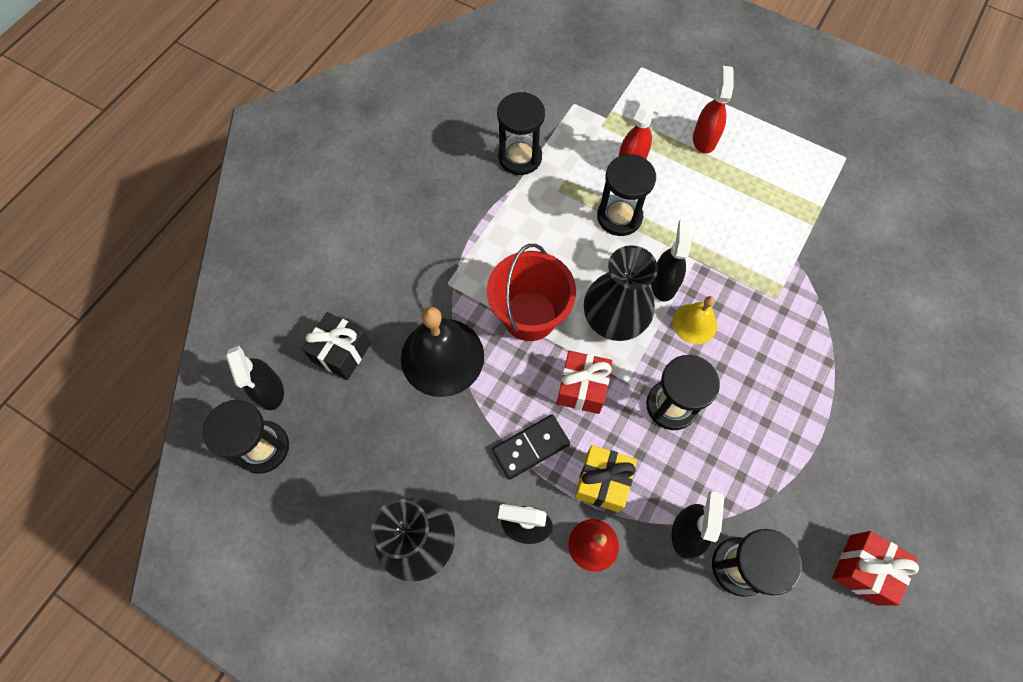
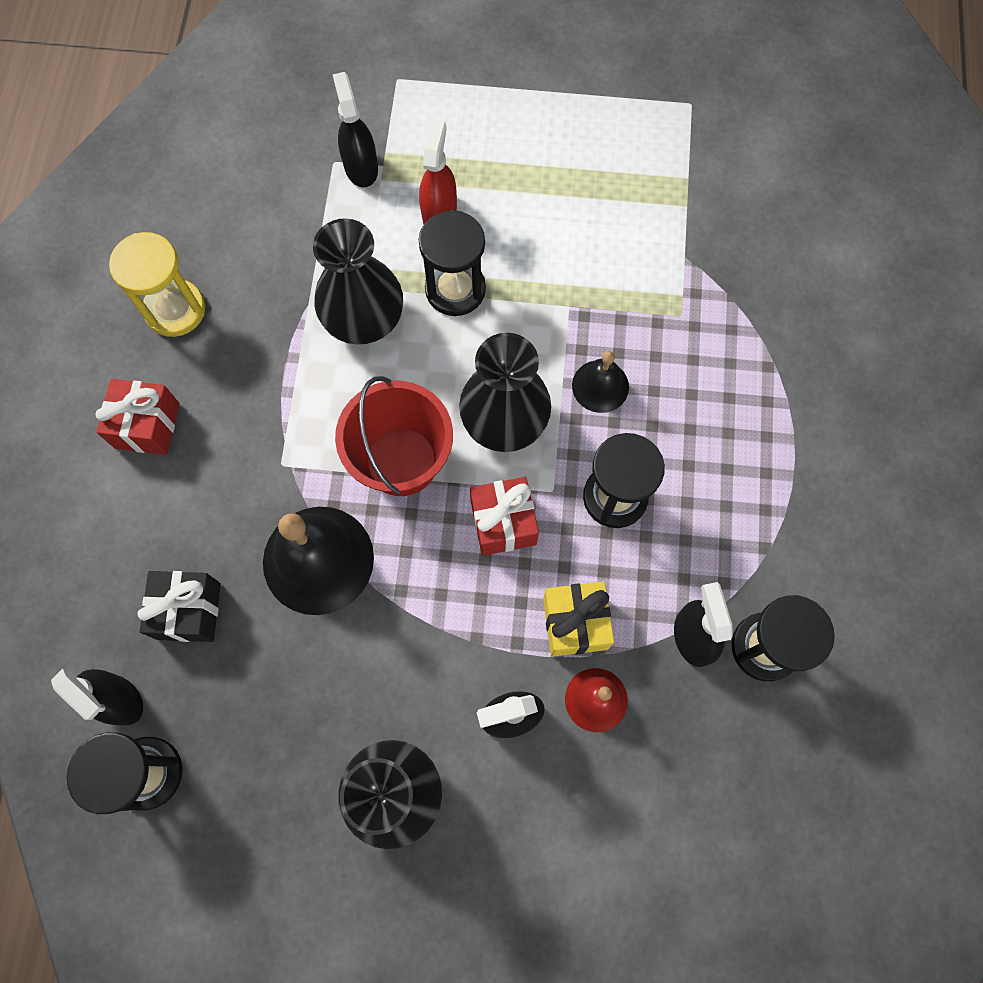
camera: 25 degrees left, 5 degrees up
(426, 156) = (175, 310): none -> yellow hourglass
(520, 157) = (297, 262): black hourglass -> none
(531, 447) = (475, 621): black domino -> none
(547, 211) = (364, 319): none -> black vase
(664, 283) = (544, 351): black spray bottle -> black spray bottle (361, 167)
(694, 323) = (600, 386): yellow bell -> black bell
(704, 139) = (515, 146): red spray bottle -> none
(863, 569) = (894, 587): red gift -> red gift (147, 425)

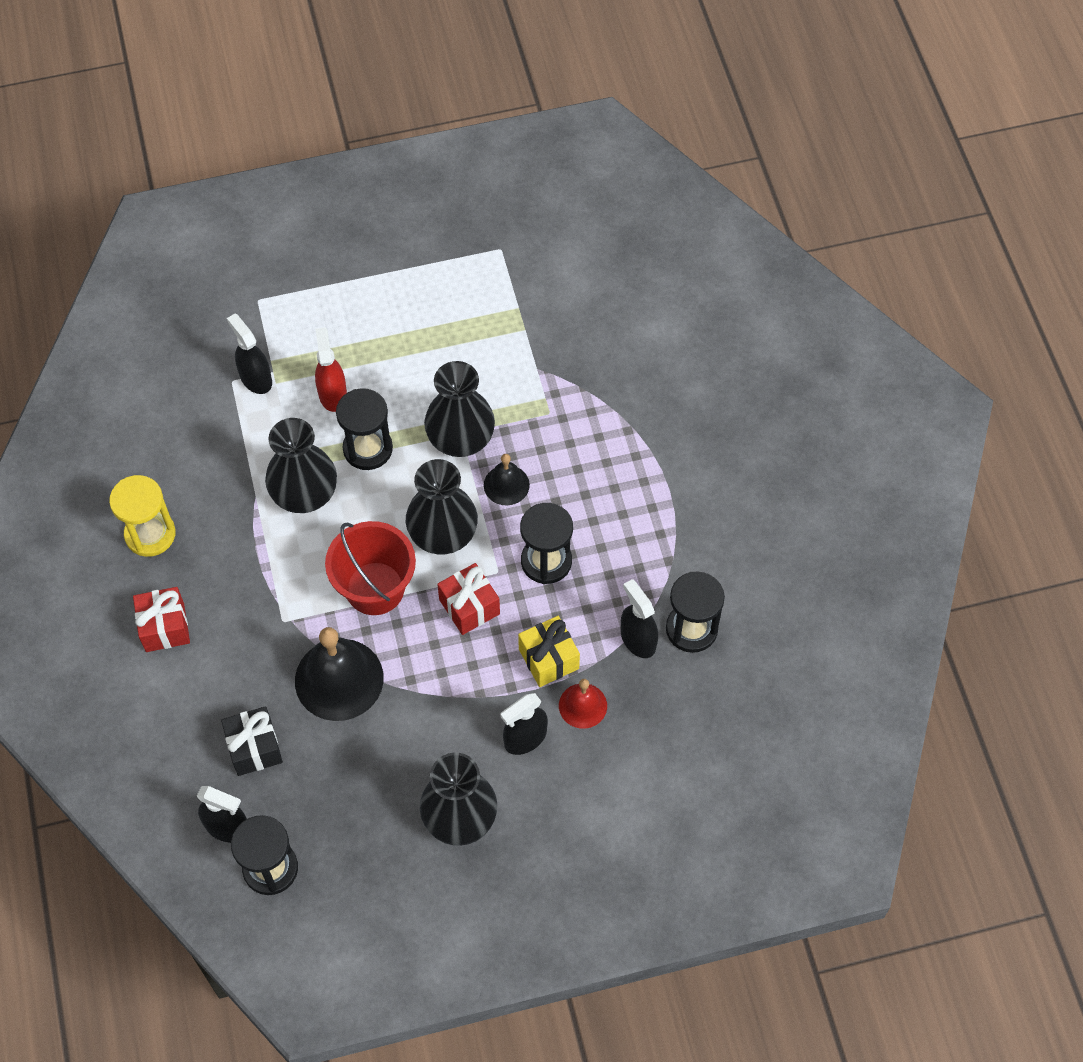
camera: 20 degrees left, 10 degrees down
(566, 312) = (460, 439): none -> black vase

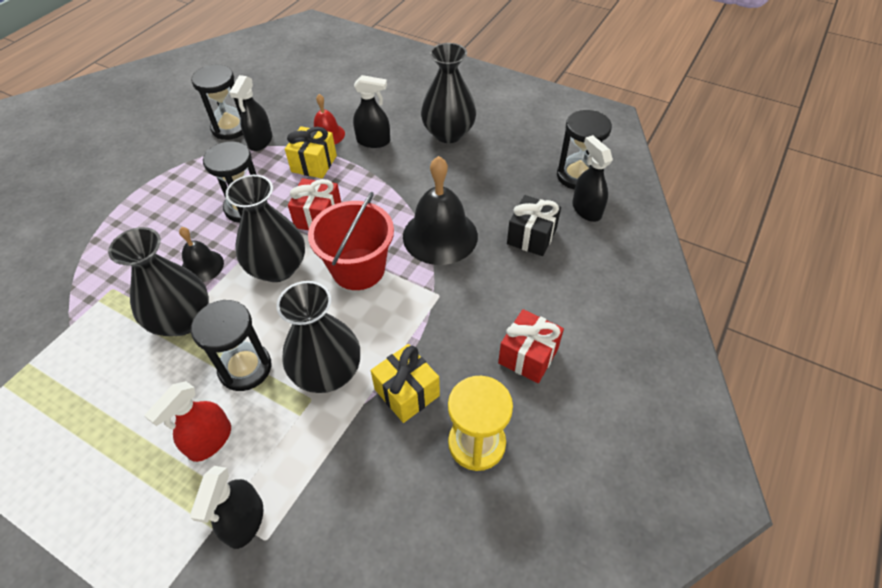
camera: 135 degrees left, 10 degrees down
(232, 527) = (407, 392): none -> yellow gift

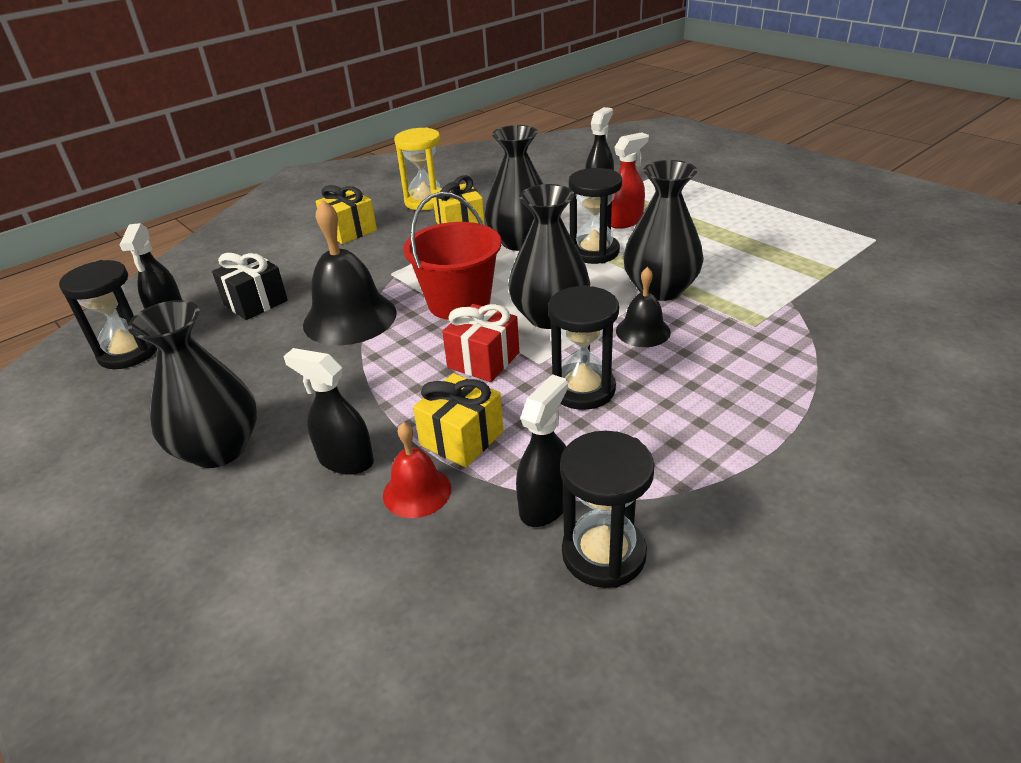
camera: 160 degrees left, 15 degrees down
(528, 356) = (349, 231): red gift -> yellow gift

